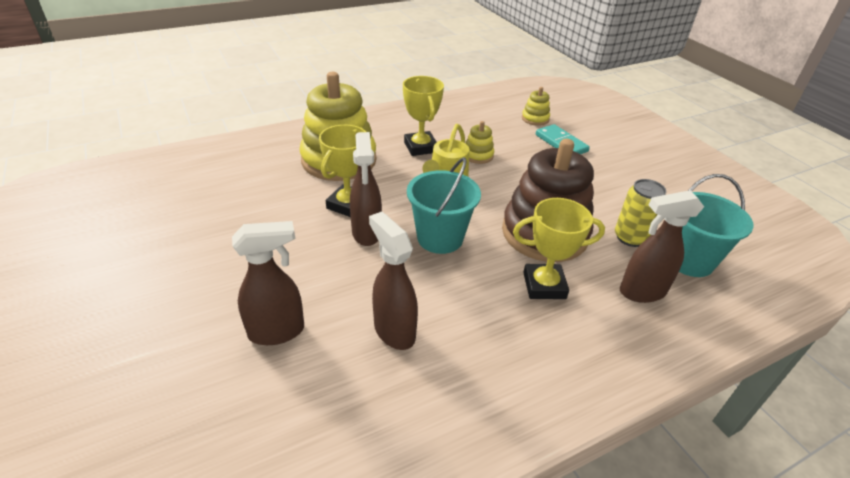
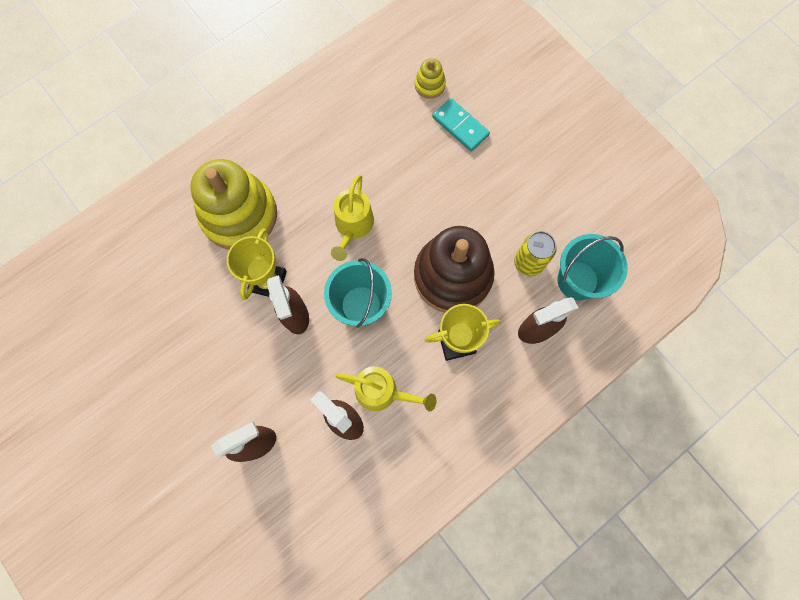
camera: 10 degrees left, 35 degrees up
(420, 147) = (316, 171): yellow trophy -> none
(448, 313) = (383, 392): none -> yellow watering can
(478, 155) = (377, 170): yellow stacking toy -> none

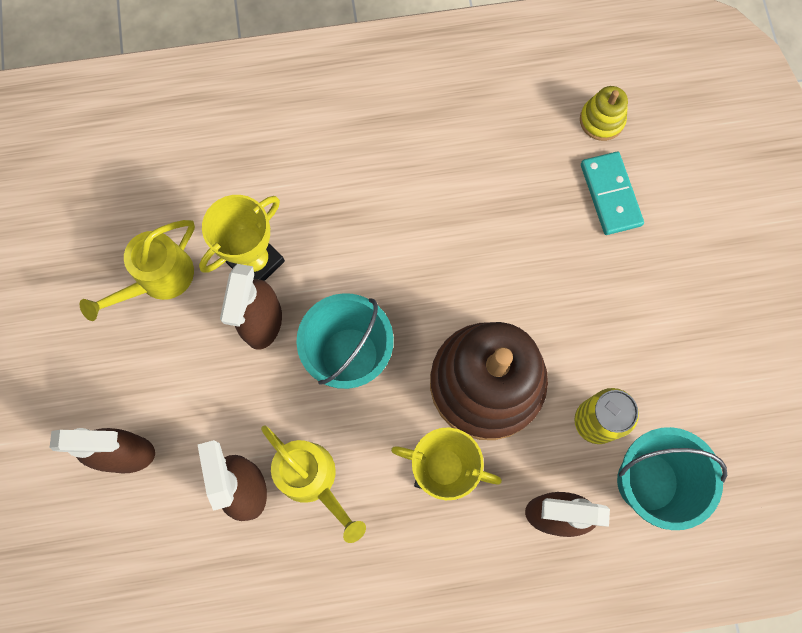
camera: 30 degrees right, 0 degrees up
(239, 215) = (269, 160): yellow stacking toy -> none
(353, 227) = (397, 250): yellow watering can -> yellow watering can (158, 280)

